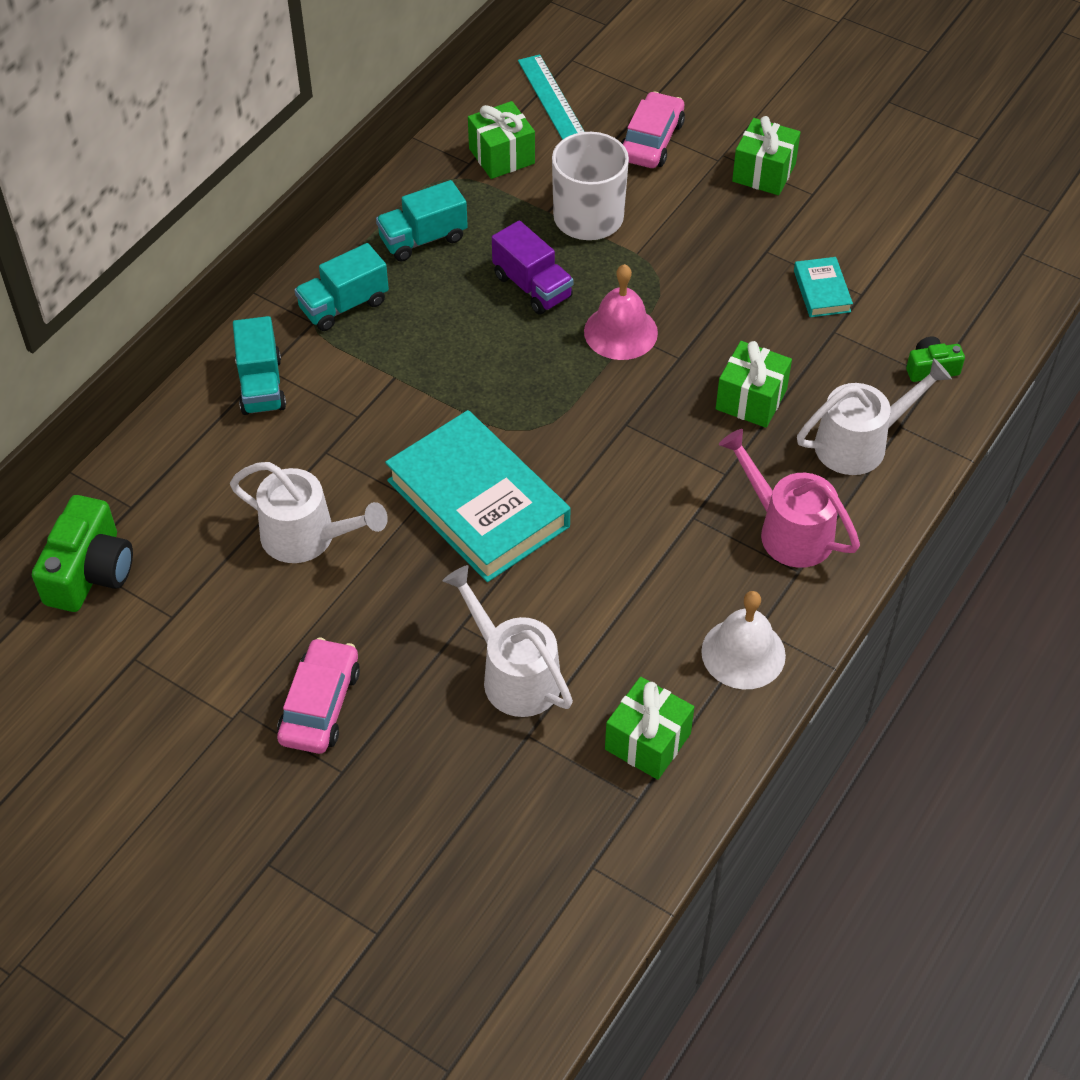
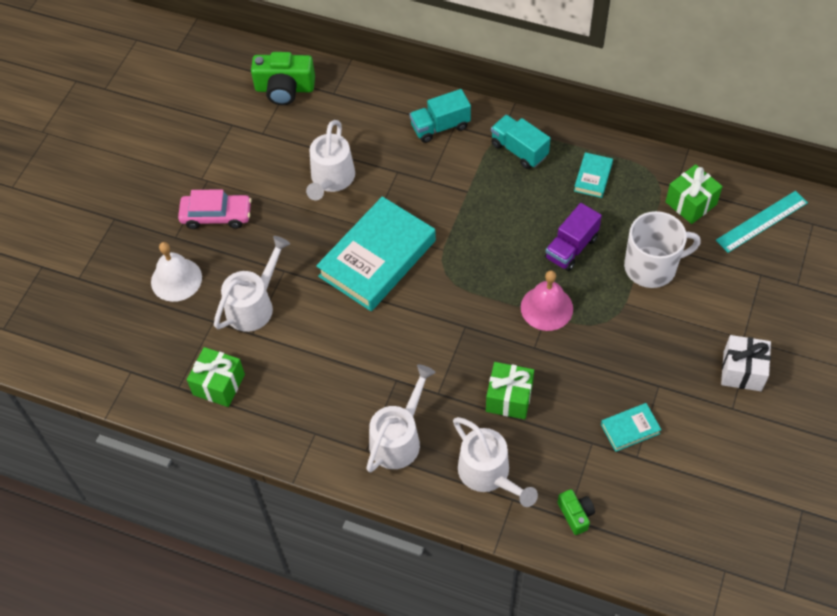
camera: 80 degrees right, 5 degrees up
(423, 239) = (593, 177): turquoise truck -> turquoise book
(651, 141) = (745, 291): pink car -> none
(743, 653) = (293, 427): white bell -> white bell (176, 279)
(764, 172) = (742, 371): green gift -> white gift
(787, 530) = (399, 438): pink watering can -> white watering can

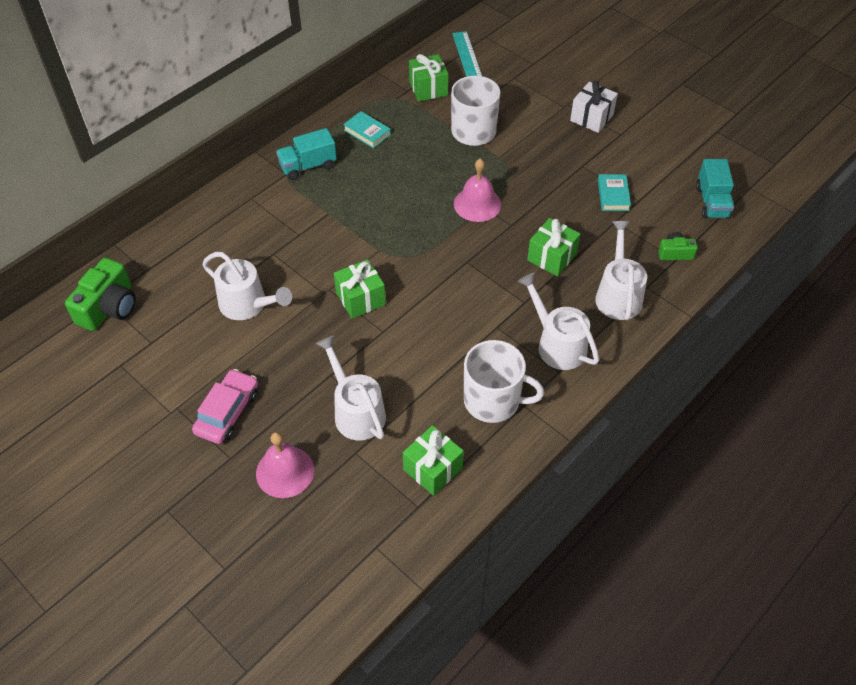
camera: 70 degrees left, 5 degrees down
(176, 279) = (285, 471): white bell -> pink bell
(309, 406) = (493, 401): none -> white mug
(377, 258) = (360, 299): turquoise book -> green gift
(440, 127) = (244, 207): turquoise truck -> turquoise truck (712, 202)
(489, 474) = (618, 294): white watering can -> white watering can turned 75 degrees counterclockwise
(571, 248) = (428, 169): purple truck -> none

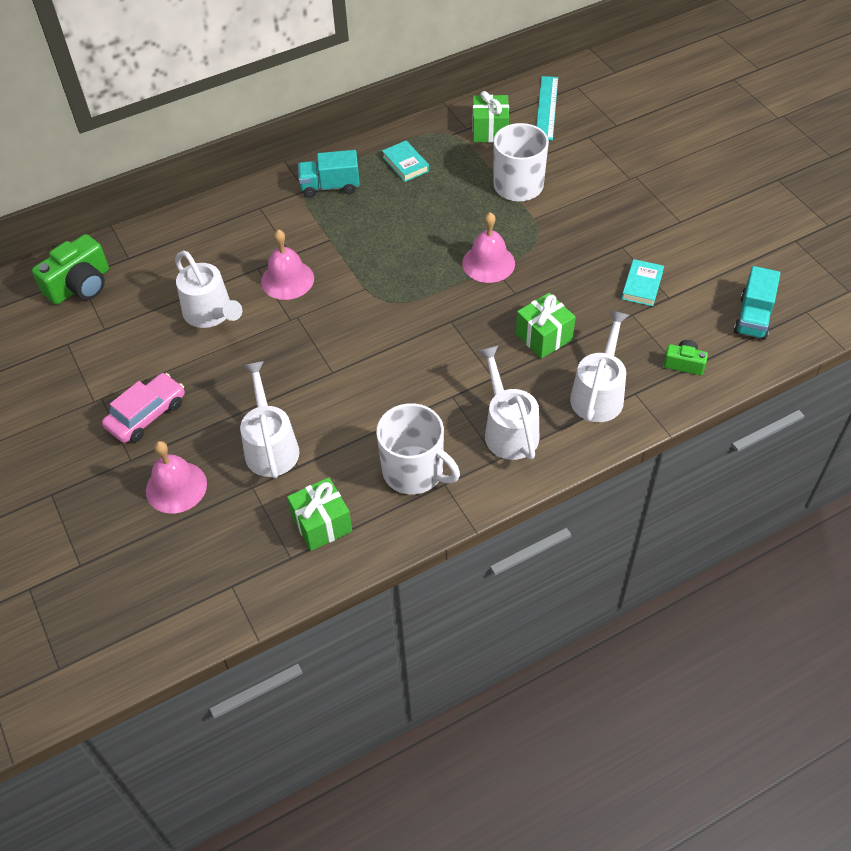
camera: 20 degrees right, 0 degrees up
(305, 258) = (287, 280): none -> pink bell
(360, 299) = (324, 334): green gift -> none
(591, 118) = (656, 196): white gift -> none

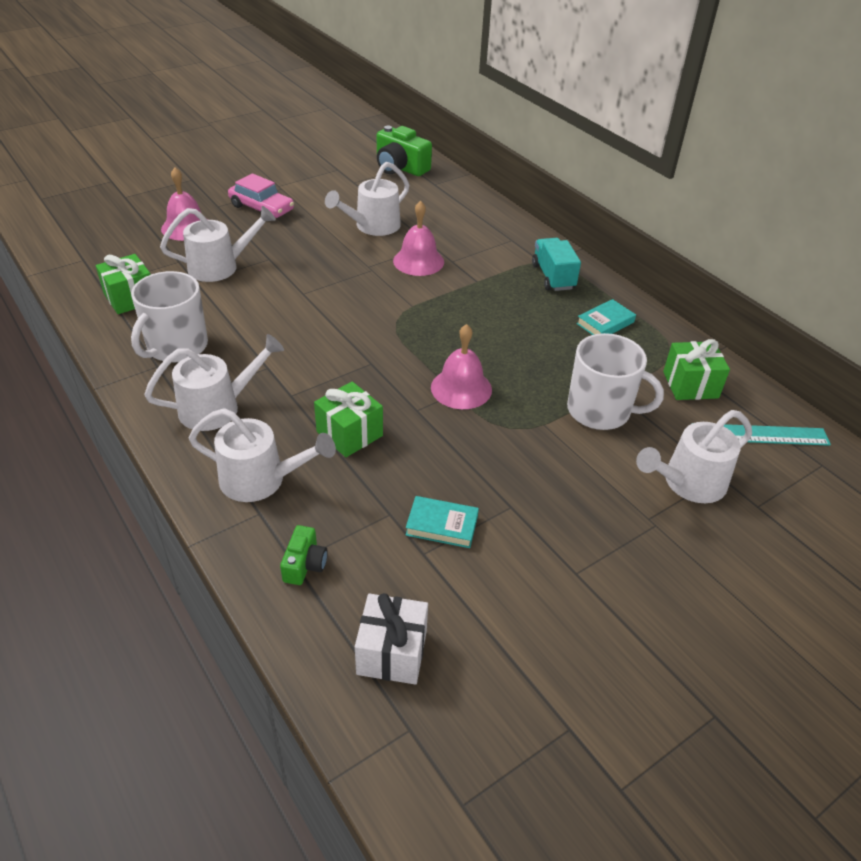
camera: 80 degrees right, 10 degrees down
(596, 153) = (687, 483): none -> white watering can
(753, 317) = (392, 652): turquoise truck -> white gift

